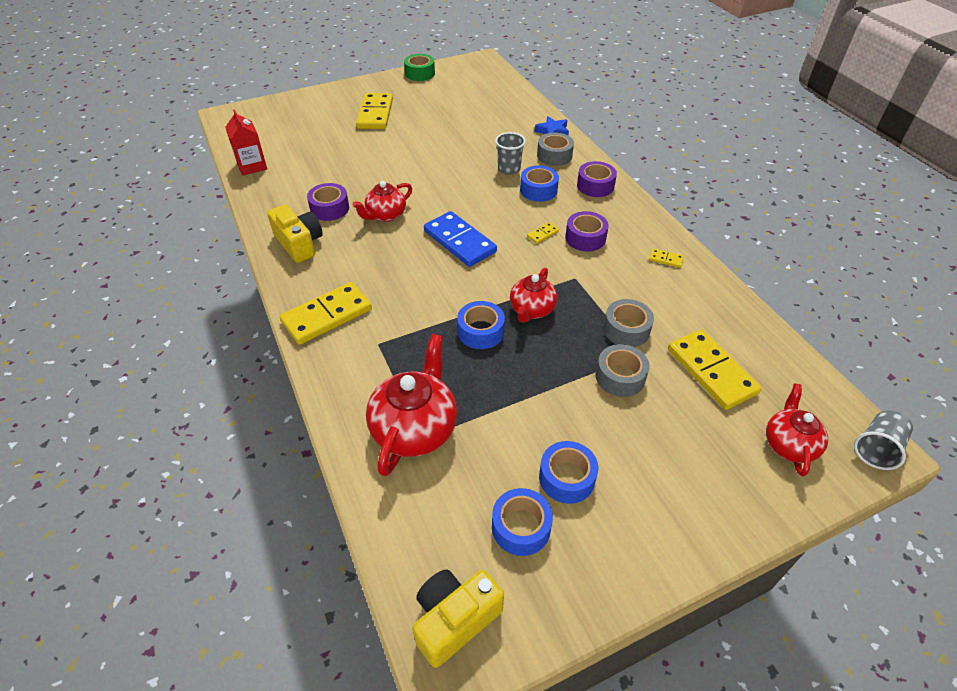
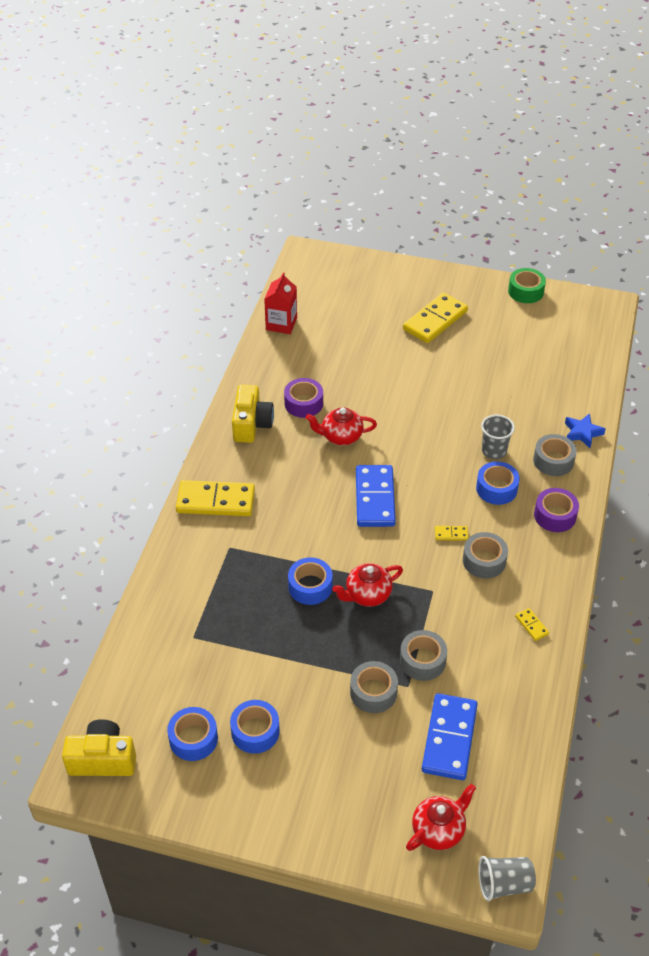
camera: 40 degrees right, 0 degrees up
(415, 428) = (193, 627): red teapot -> none
(585, 238) = (484, 561): purple tape -> grey tape
(711, 371) = (449, 738): yellow domino -> blue domino

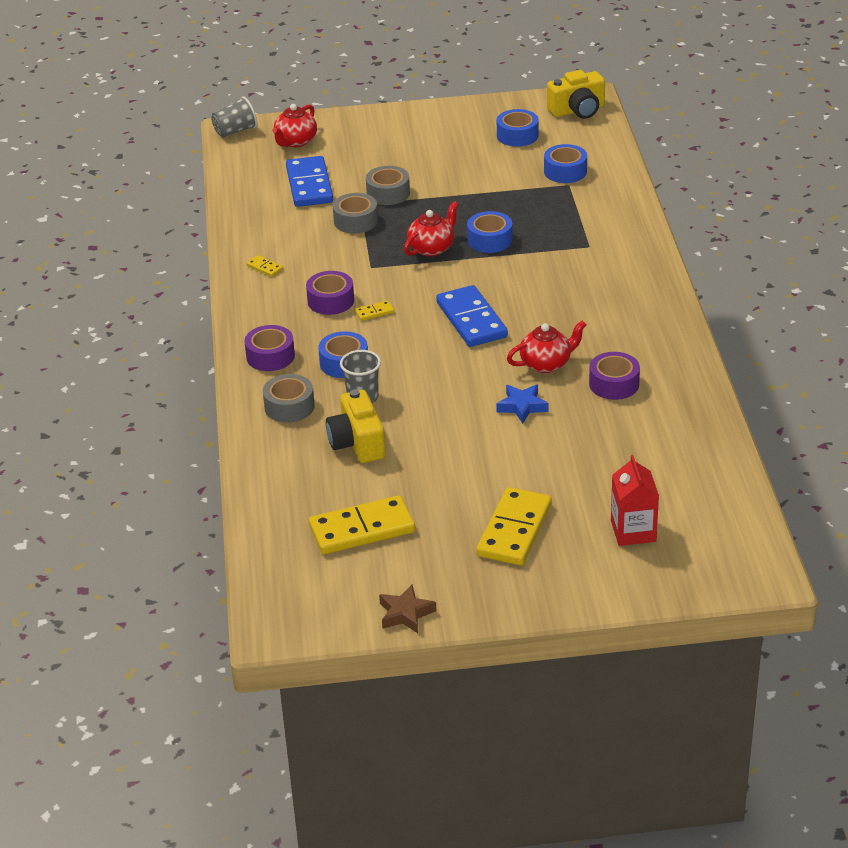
camera: 160 degrees right, 10 degrees down
(216, 501) = (634, 275): yellow domino -> yellow domino (362, 529)
(251, 424) = (656, 348): yellow camera -> yellow camera (357, 443)
(255, 731) = (471, 150): blue tape -> blue tape (565, 171)
(281, 324) = (715, 465): red carton -> red carton (633, 531)
(484, 561) = (330, 301): grey tape -> purple tape
(525, 291) = (405, 613): green tape -> brown star
(582, 433) = (263, 445): blue star -> blue star (522, 406)

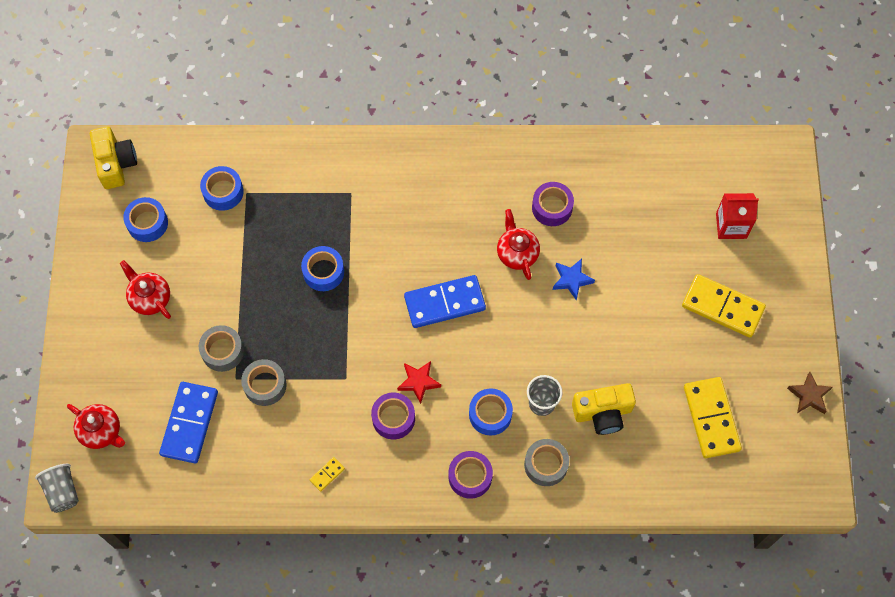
camera: 85 degrees left, 30 degrees up
(309, 185) = (189, 423): blue domino -> blue domino turned 75 degrees counterclockwise
(374, 312) = (418, 382): yellow domino -> red star
(432, 248) = (326, 322): red teapot -> red teapot (150, 298)

